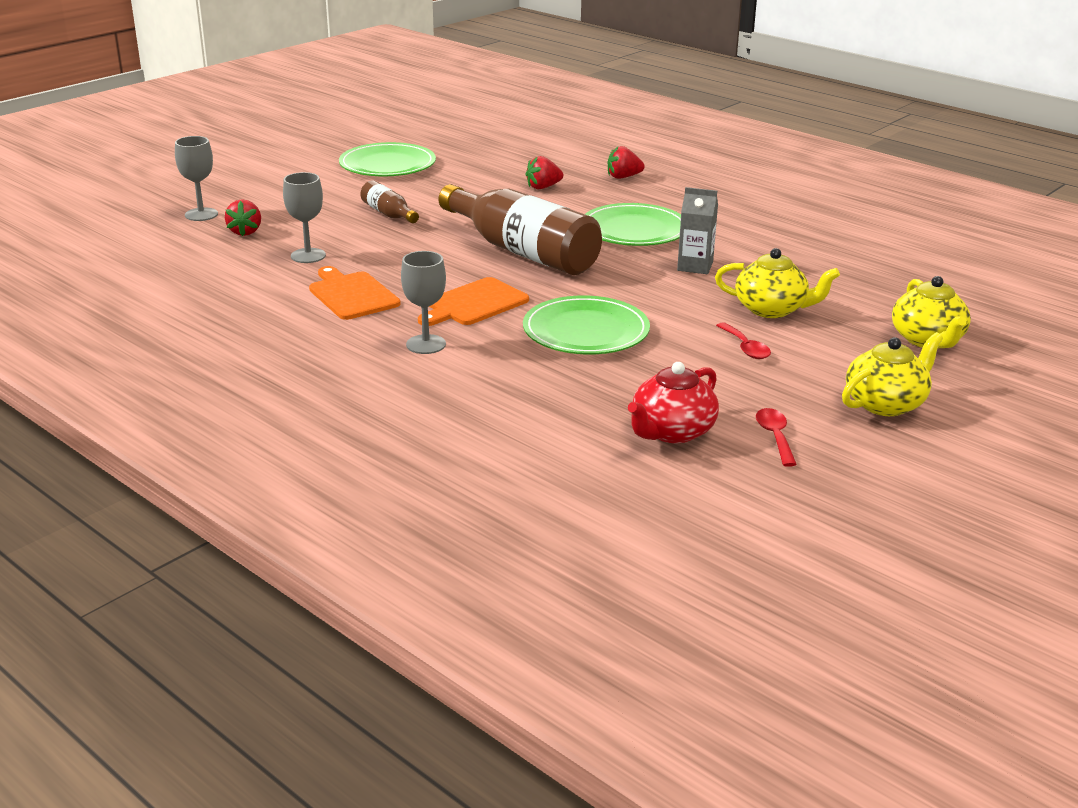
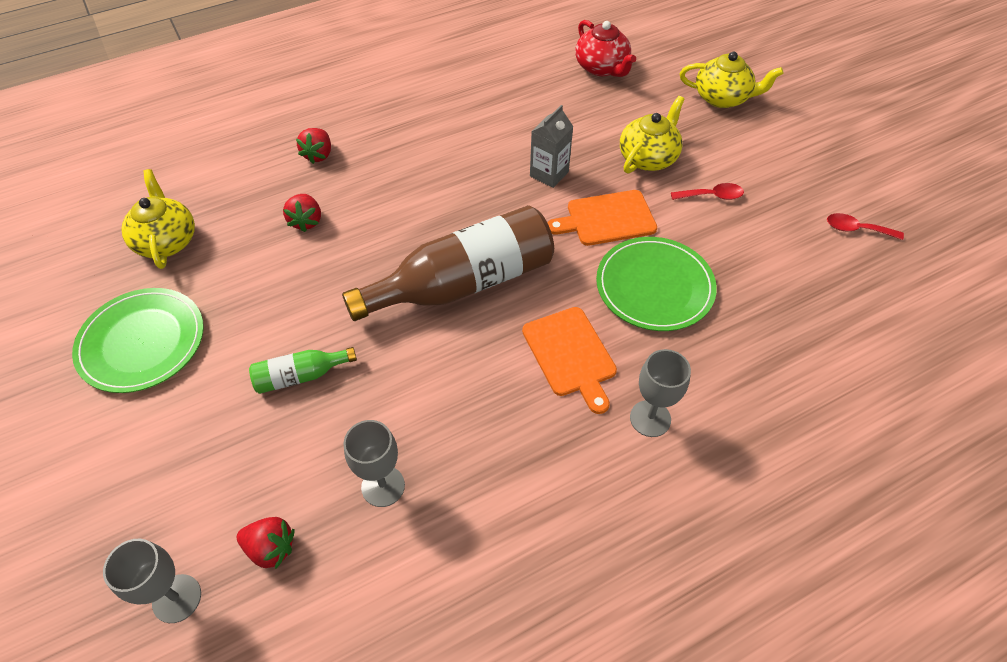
camera: 70 degrees left, 25 degrees up
(352, 295) = (510, 461): orange cutting board -> orange cutting board (607, 219)
(388, 214) = (300, 376): brown bottle -> green bottle
(634, 230) = (451, 187): green plate -> none
(672, 432) = (844, 286): red teapot -> red teapot (602, 68)
(886, 403) = (814, 155): yellow teapot -> yellow teapot (166, 241)

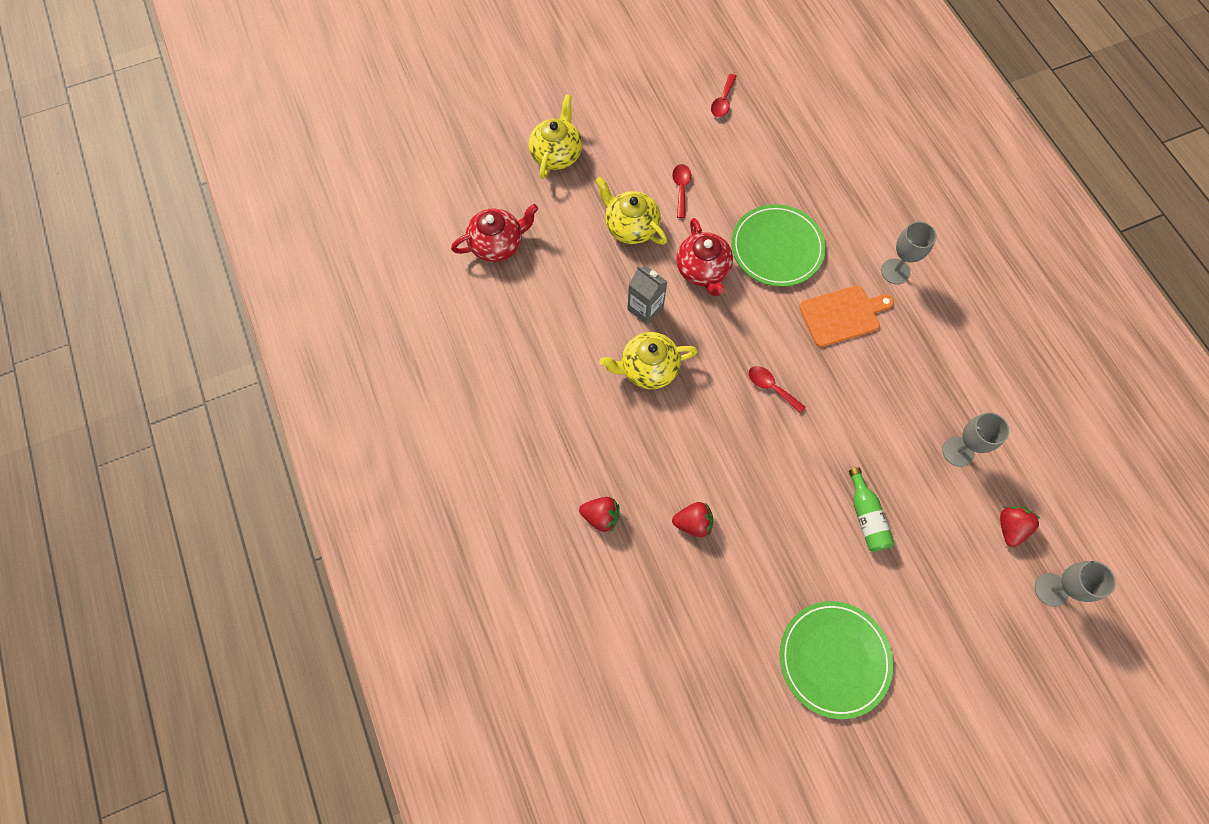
camera: 85 degrees left, 15 degrees up
(166, 241) = (713, 657): yellow teapot -> yellow teapot (648, 368)
(463, 283) = (771, 387): brown bottle -> red spoon
(607, 219) = (703, 270): orange cutting board -> red teapot

